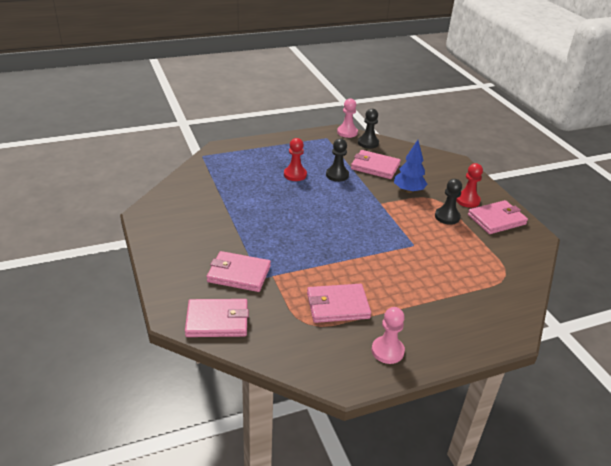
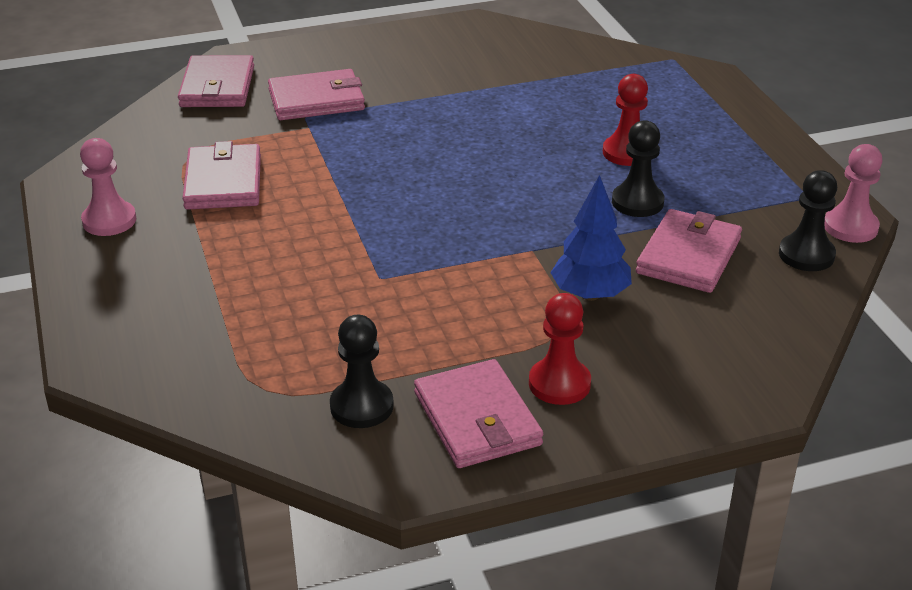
camera: 95 degrees right, 0 degrees up
(239, 274) = (316, 100): pink wallet -> pink wallet turned 60 degrees clockwise
(447, 217) = (485, 338): black pawn -> black pawn (361, 406)

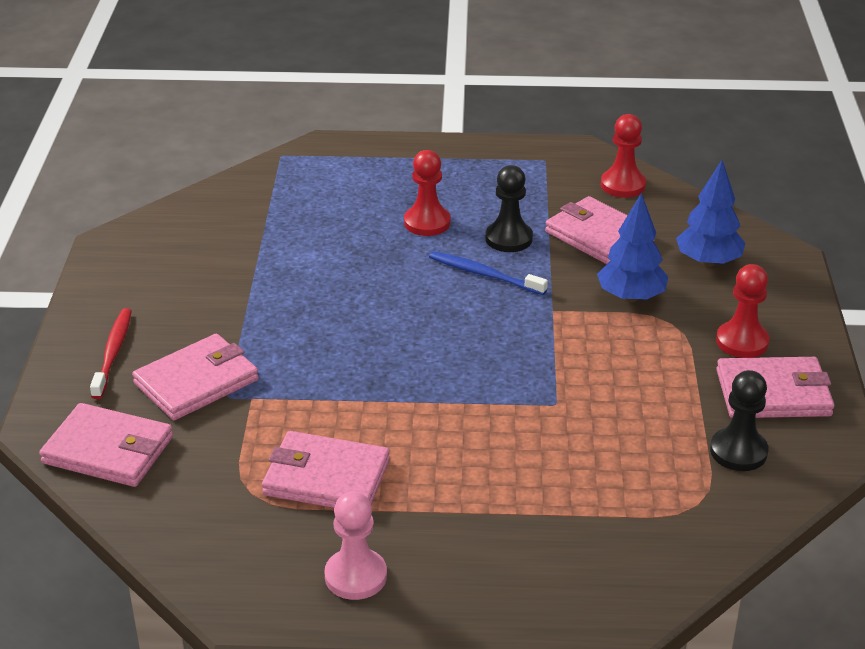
camera: 70 degrees left, 0 degrees up
(316, 100) = (197, 382): pink wallet -> pink wallet turned 45 degrees clockwise
(334, 59) = (113, 352): none -> red toothbrush
(564, 200) = (483, 274): none -> blue toothbrush
(700, 338) = (708, 262): none -> blue tree
(806, 255) = (623, 185): black pawn -> red pawn
(850, 227) = (596, 156): pink pawn -> none

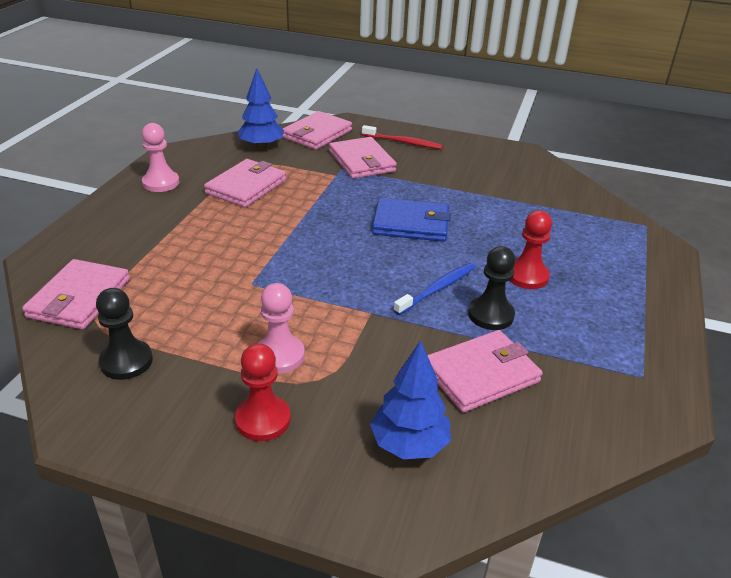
camera: 105 degrees right, 0 degrees up
(358, 310) = (411, 224): none -> blue wallet
(623, 185) = (584, 424): red pawn -> none
(631, 297) = (370, 365): blue tree -> blue tree (261, 146)
(657, 353) = (279, 356): none -> pink pawn
(773, 393) = (177, 413): pink wallet -> pink wallet (79, 298)

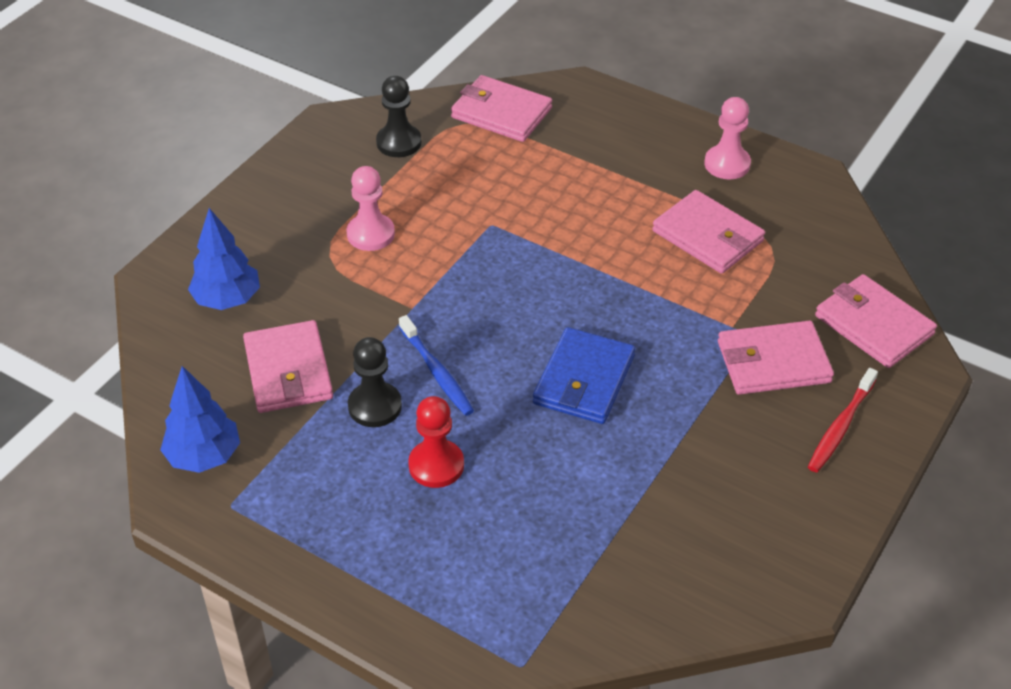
camera: 105 degrees right, 10 degrees up
(261, 146) = (829, 260): blue tree -> blue tree (204, 456)
(263, 419) = (295, 217): red pawn -> none

